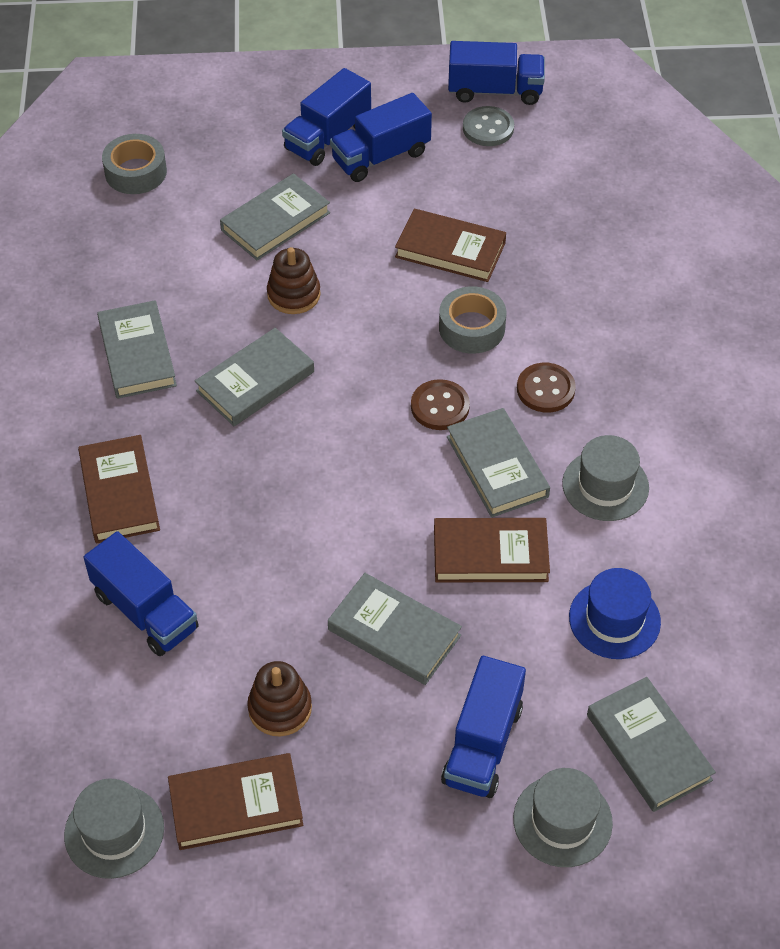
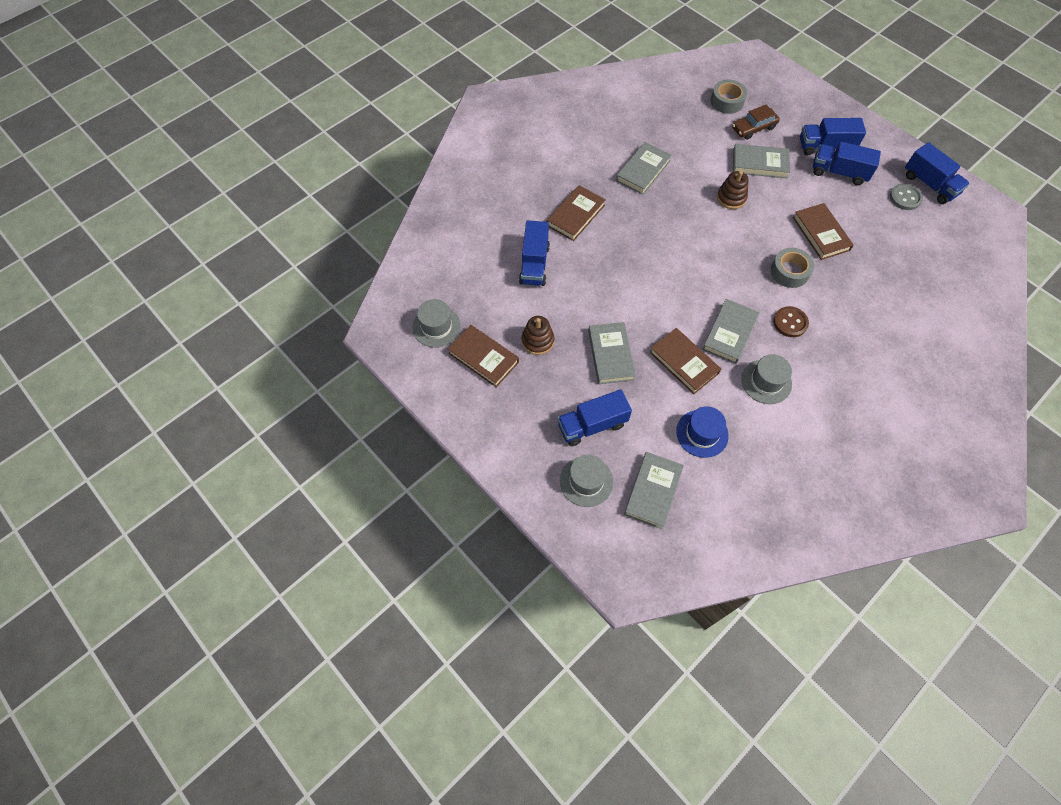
camera: 50 degrees right, 10 degrees up
(212, 181) = (753, 128): none -> brown car
(255, 381) = (674, 218): grey book -> none
(440, 406) = (736, 290): brown button -> none

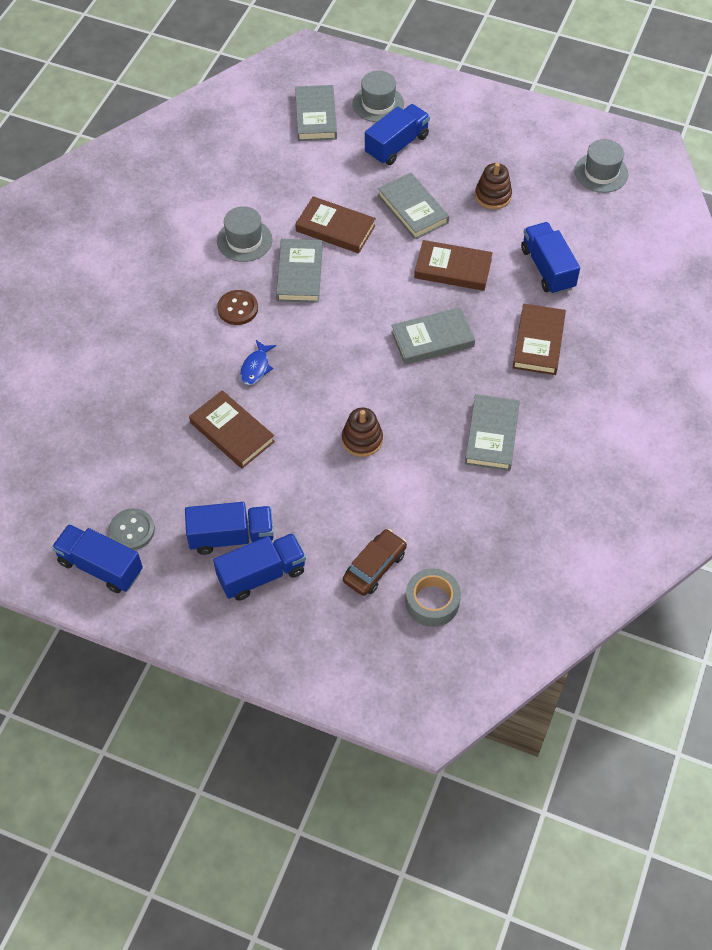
camera: 155 degrees right, 5 degrees down
(483, 358) = (535, 163): brown book -> brown book (453, 269)
(702, 433) = (291, 174): blue hat -> none
(759, 164) = (344, 508): grey book -> grey book (432, 339)
(789, 272) = (256, 367): grey tape -> blue fish

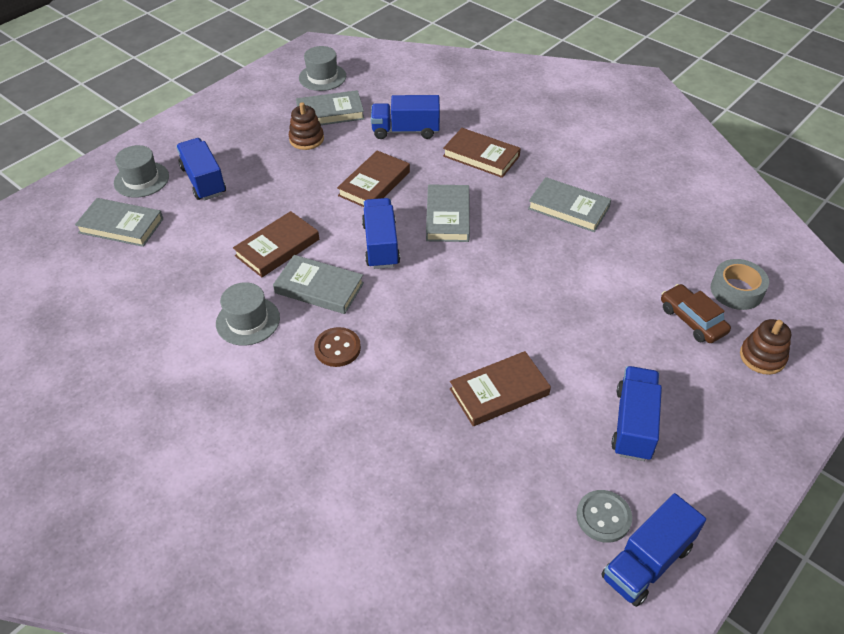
camera: 70 degrees left, 10 degrees down
(256, 367) = (423, 351): blue fish -> none
(261, 574) = (685, 409): blue truck -> blue truck (381, 245)
(362, 439) = (544, 292): brown stacking toy -> brown stacking toy (762, 357)
(412, 209) = (288, 190): grey book -> grey book (330, 113)

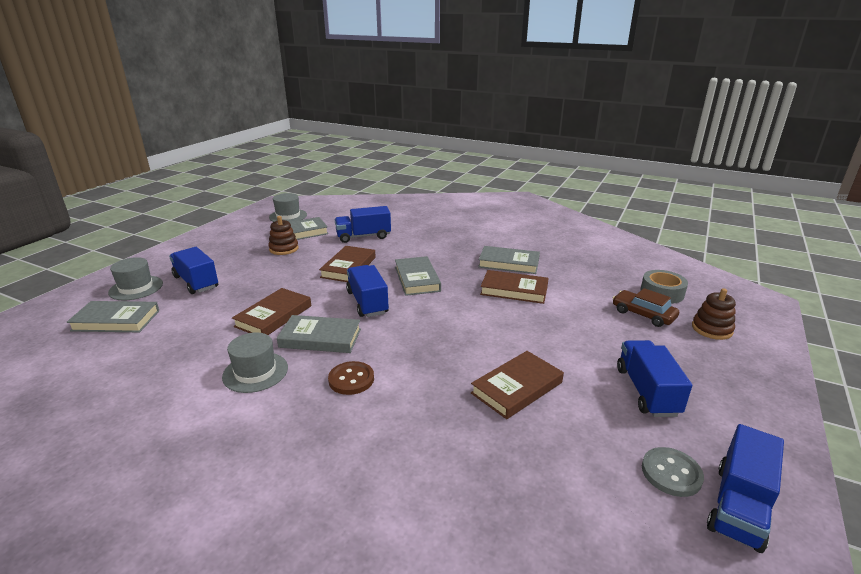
camera: 15 degrees left, 20 degrees down
(481, 156) = (428, 243): brown book -> brown book (514, 290)

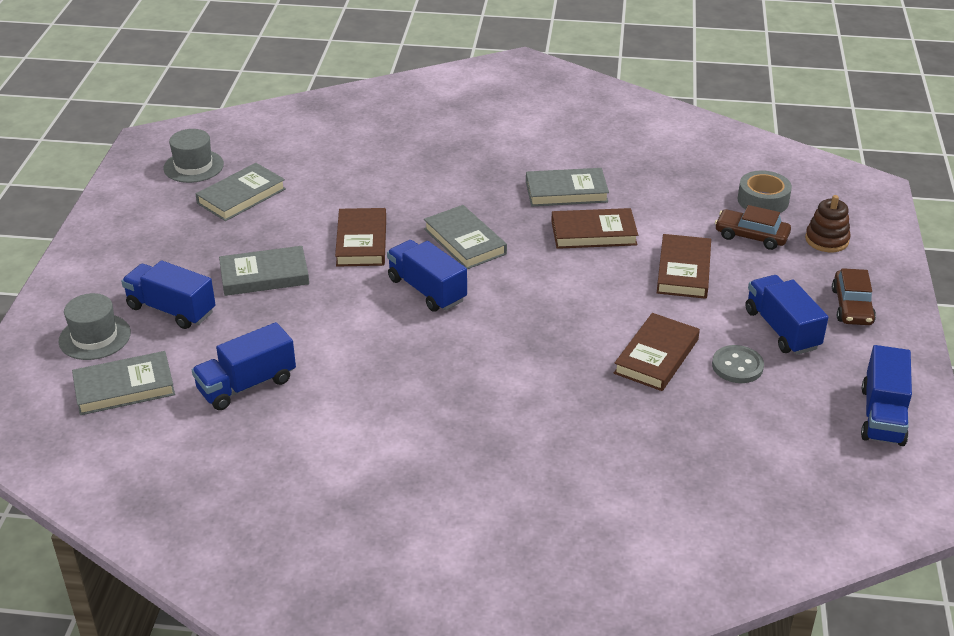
camera: 20 degrees left, 10 degrees up
(255, 372) = (367, 407): grey hat -> none
(273, 316) = (325, 335): brown book -> brown book (683, 270)
(284, 249) = (243, 229): brown stacking toy -> none
(320, 338) = (407, 350): grey book -> grey book (264, 275)
(351, 379) = (480, 389): brown button -> none
(363, 236) = (341, 184): blue truck -> blue truck (247, 385)
(671, 473) = (824, 403): grey button -> grey button (737, 366)
(724, 386) = (851, 306): none -> brown car

